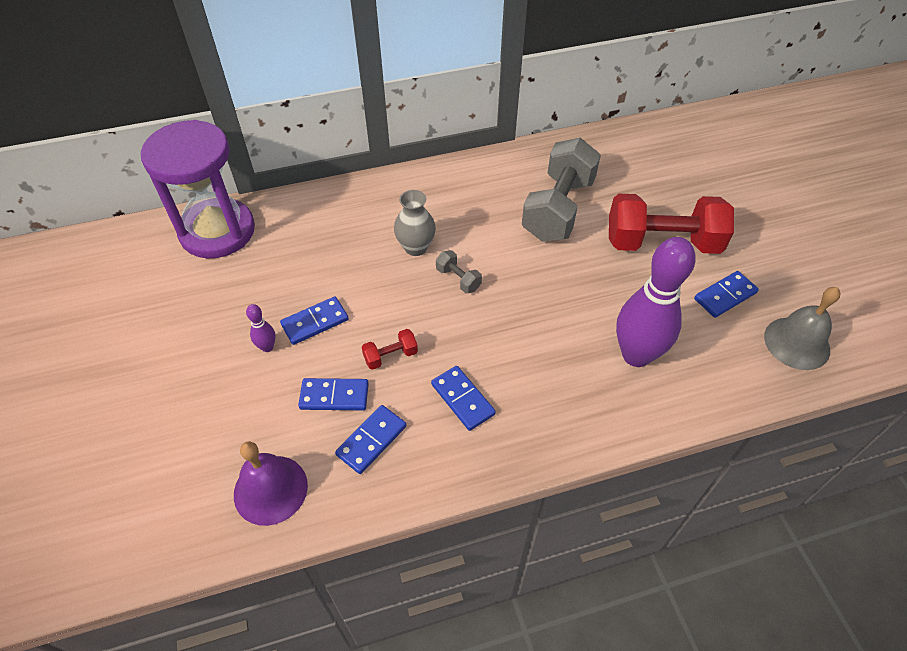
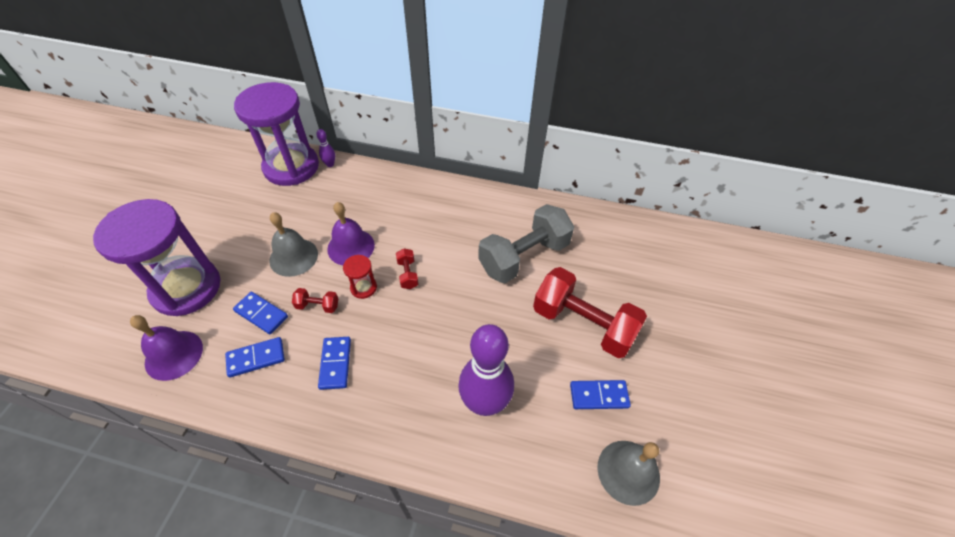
camera: 30 degrees right, 0 degrees up
(215, 417) = (186, 288): none -> purple hourglass
(267, 347) = (253, 258): purple bowling pin -> purple bowling pin (330, 164)
(315, 322) = (293, 257): blue domino -> grey bell
(371, 282) = (351, 247): none -> purple bell
(416, 247) = (399, 237): grey vase -> none
(424, 314) = (363, 288): none -> red hourglass
(458, 279) = (408, 274): grey dumbbell -> red dumbbell

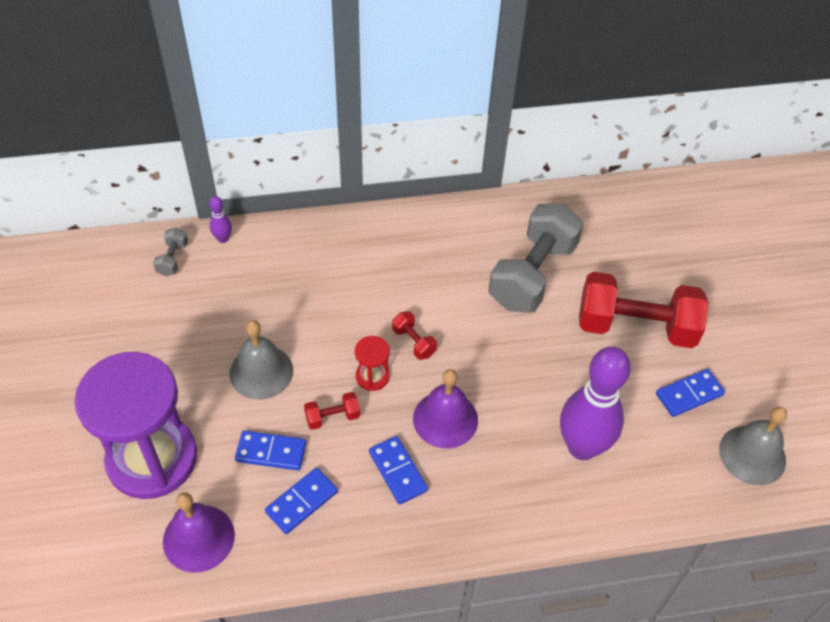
camera: 25 degrees left, 0 degrees up
(291, 167) = (173, 259): purple hourglass -> grey dumbbell
(351, 247) = (324, 334): purple bell -> purple bell (445, 419)

